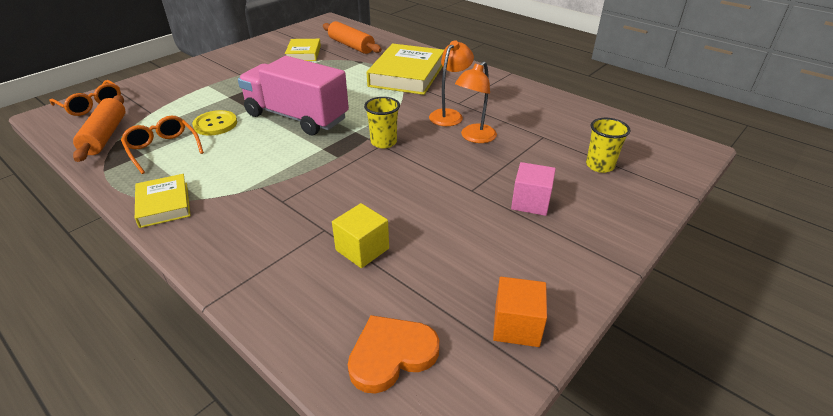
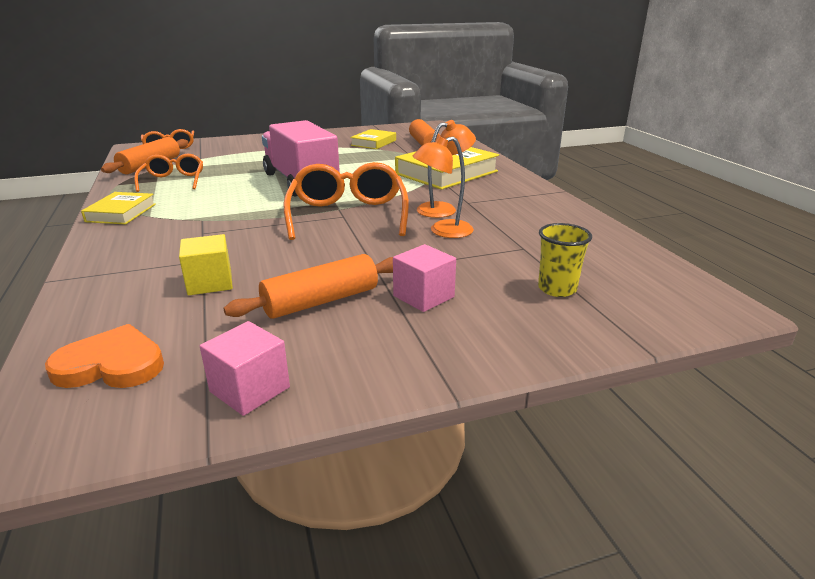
camera: 30 degrees right, 10 degrees down
(215, 124) = (232, 174): yellow button -> none
(383, 142) = (348, 215): yellow cup -> orange glasses
(469, 233) = (321, 301): none -> orange rolling pin
(516, 326) = (250, 389): orange cube -> pink cube

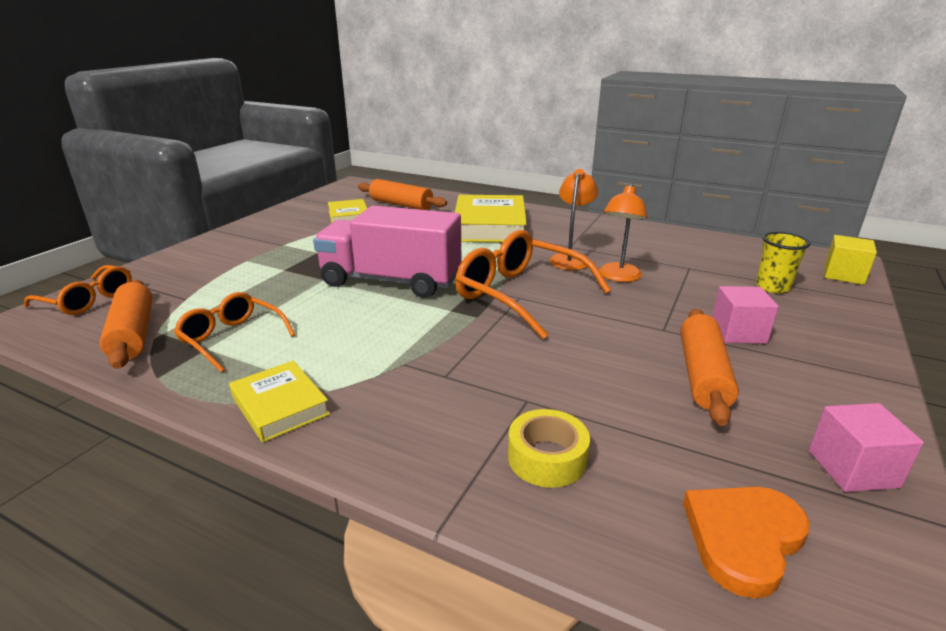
camera: 45 degrees left, 0 degrees up
(142, 284) = (547, 458): none -> yellow tape
(210, 283) = (594, 415): yellow cube -> yellow cube (843, 275)

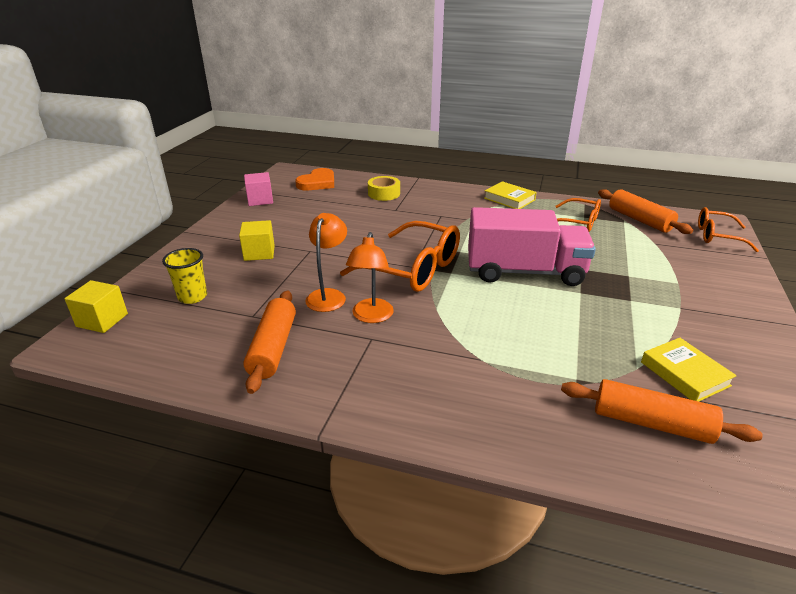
camera: 170 degrees right, 5 degrees up
(489, 226) = (480, 372): yellow book -> none
(702, 375) = (300, 227): orange rolling pin -> orange rolling pin (273, 348)
(738, 332) = (259, 253): pink cube -> yellow cube

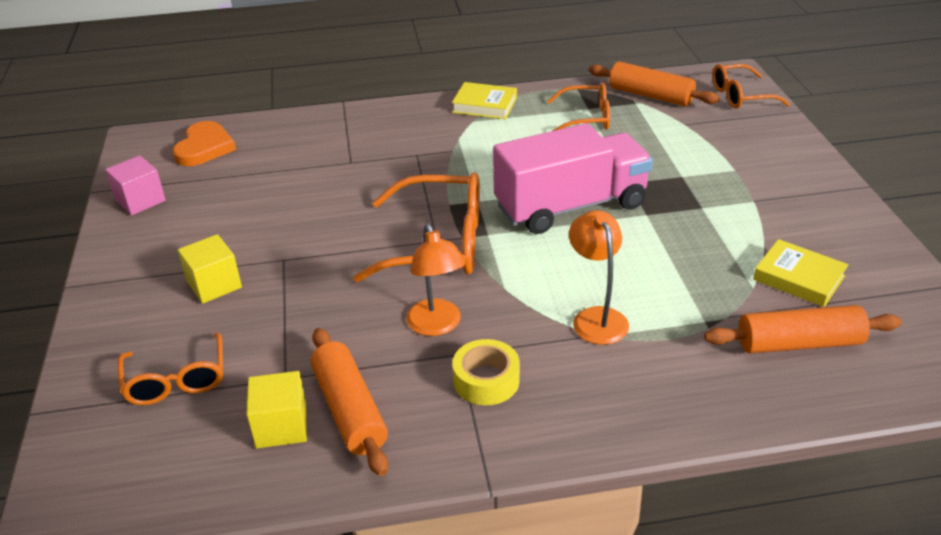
camera: 25 degrees left, 5 degrees up
(102, 320) = (73, 460): yellow cube -> yellow cube (281, 426)
(192, 297) = (176, 380): yellow cup -> orange glasses
(328, 295) = (361, 315): orange lamp -> orange lamp (596, 317)
(384, 194) = (315, 140): yellow tape -> yellow tape (486, 380)

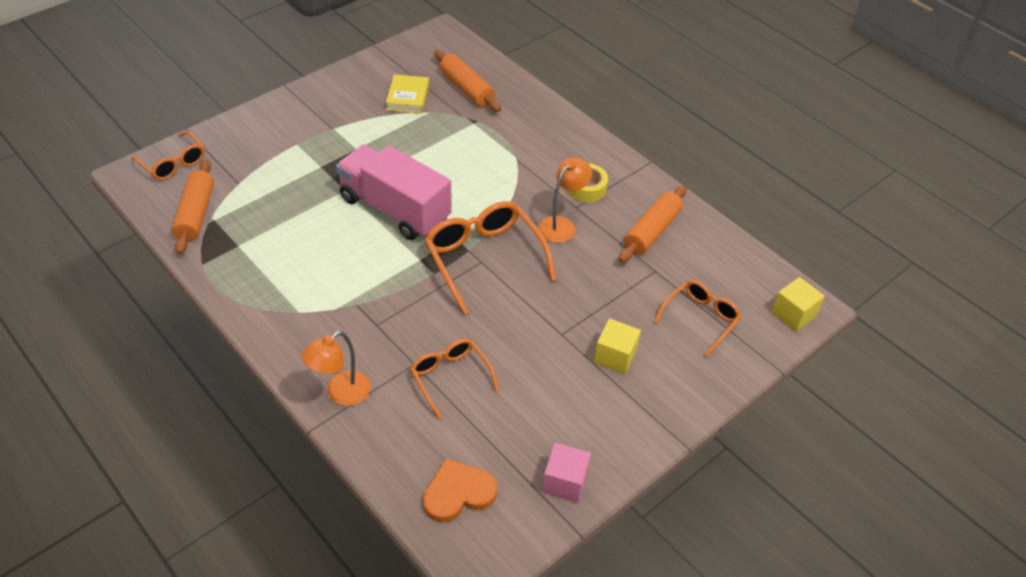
camera: 125 degrees left, 10 degrees up
(281, 426) = (686, 252): yellow cube -> yellow cube (793, 314)
(484, 105) = (265, 315): yellow book -> none
(586, 118) = (257, 241): orange glasses -> orange glasses (450, 377)
(596, 317) = (502, 163): orange lamp -> orange lamp (341, 394)

